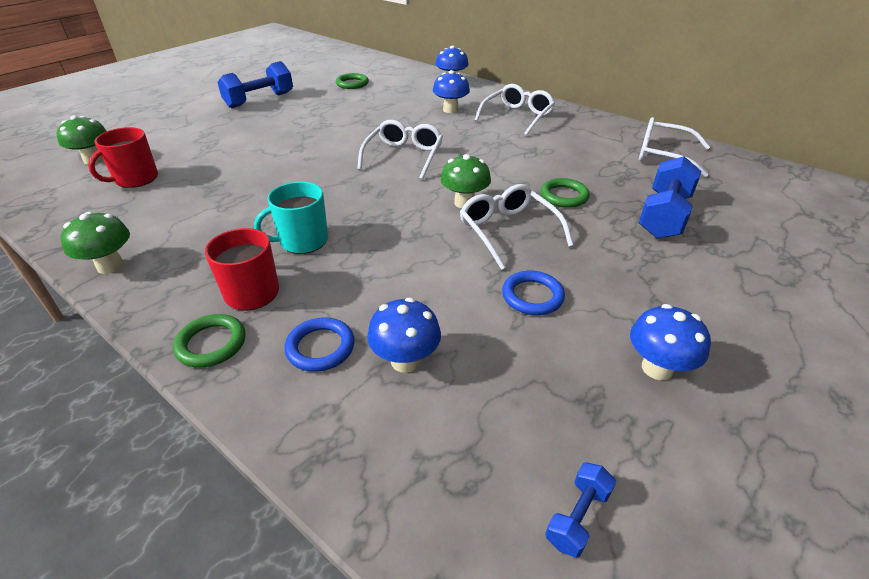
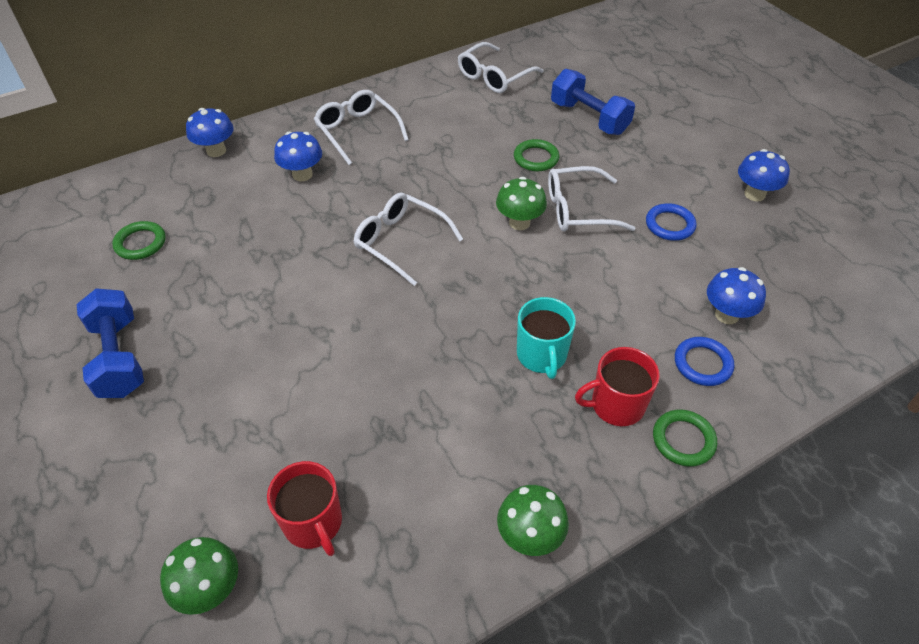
camera: 70 degrees left, 10 degrees up
(577, 517) = (859, 271): blue dumbbell -> none

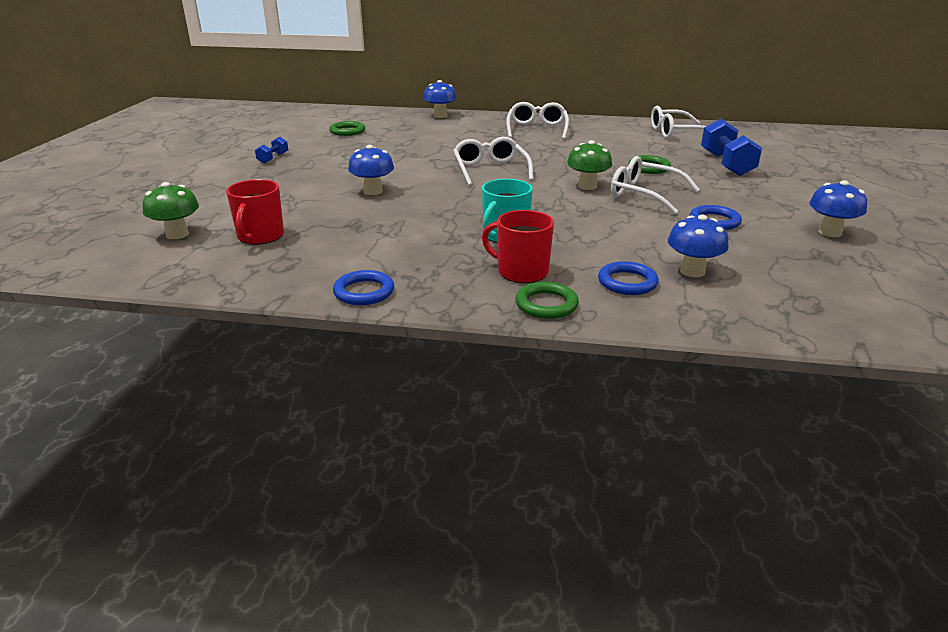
camera: 40 degrees right, 20 degrees down
(119, 357) = (273, 158): blue dumbbell -> blue dumbbell, size x0.50
(302, 174) = (474, 134): blue mushroom -> blue mushroom (373, 191)
(530, 536) = (364, 292): green mushroom -> blue ring

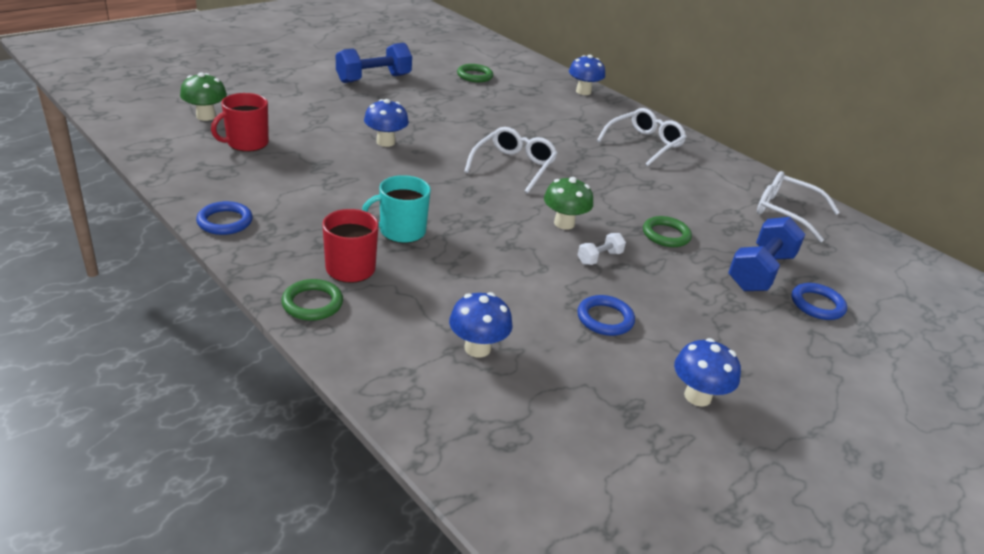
camera: 35 degrees right, 5 degrees up
(273, 158) = (373, 79): blue dumbbell -> blue dumbbell, size x2.01
(627, 282) = (405, 324): blue ring -> blue ring (817, 304)
(644, 194) = (599, 258): white glasses -> white dumbbell

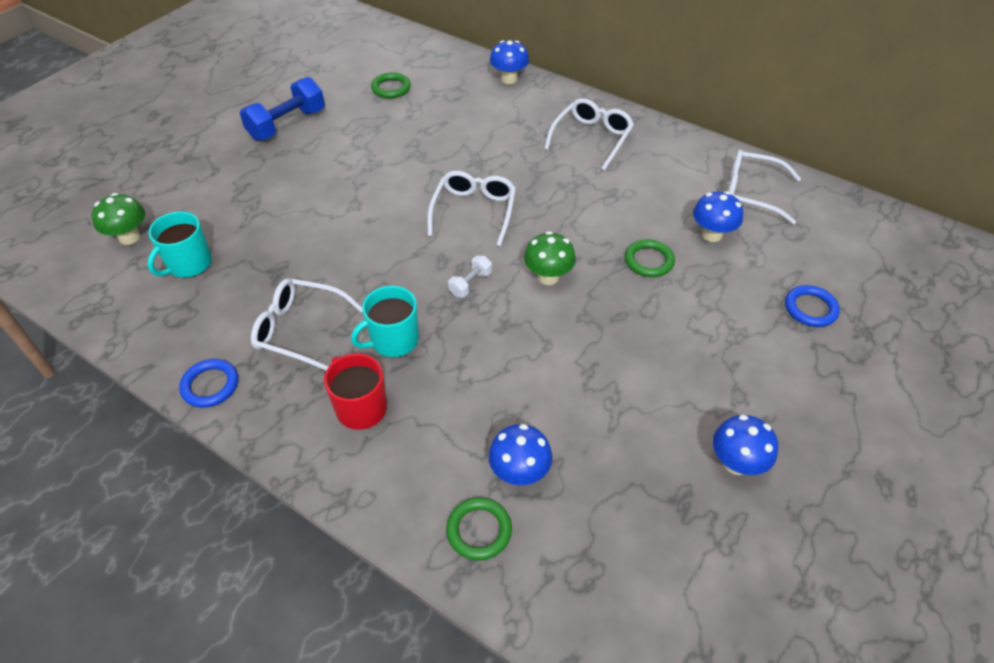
camera: 10 degrees left, 15 degrees up
(246, 143) = (189, 264): red mug -> turquoise mug
(312, 303) = (341, 468): green ring -> green ring (479, 530)
(321, 205) = (299, 329): none -> white glasses
(385, 142) = (333, 217): blue mushroom -> blue mushroom (711, 234)
(599, 258) = (596, 313): white dumbbell -> white dumbbell (470, 283)
(605, 319) = (625, 393): blue ring -> none
(760, 272) = (749, 282): blue dumbbell -> none

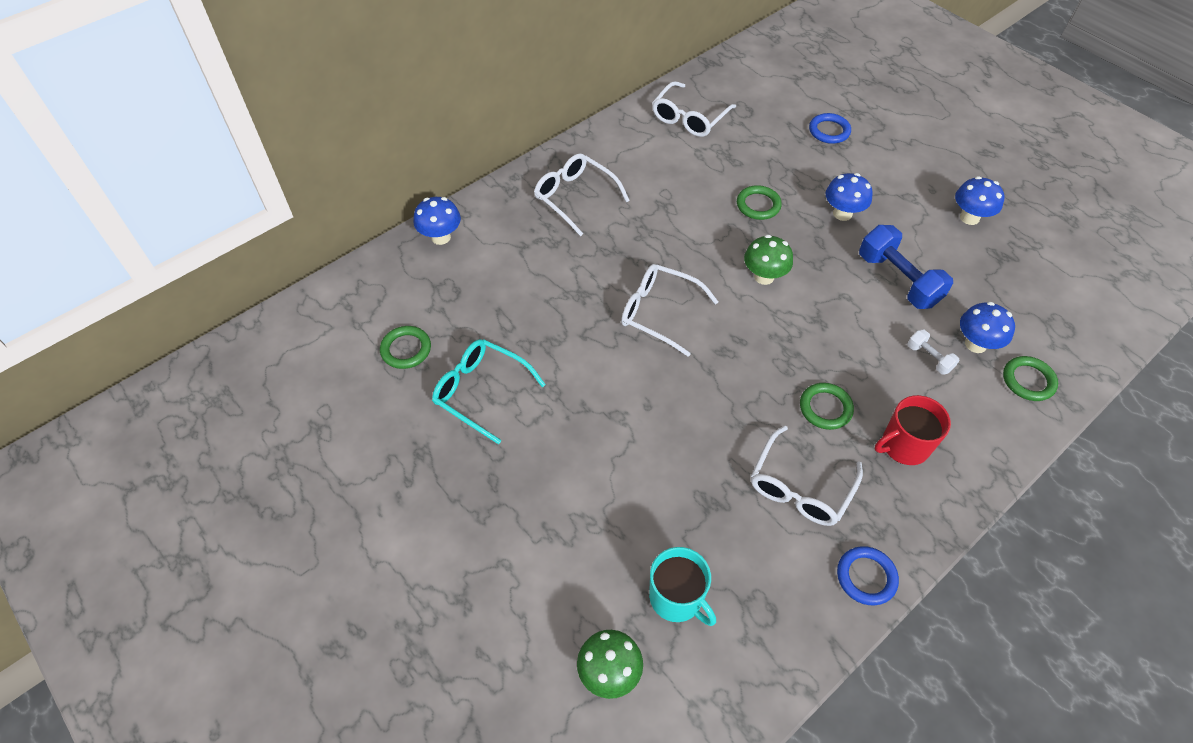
camera: 75 degrees left, 5 degrees up
(287, 124) = (435, 471): blue dumbbell -> blue dumbbell (898, 280)
(361, 130) = (481, 391): none -> turquoise glasses
(393, 340) = (825, 408): turquoise mug -> green ring
(470, 283) = (761, 335): white dumbbell -> white dumbbell (929, 358)
(711, 234) = (735, 157): blue mushroom -> blue mushroom (842, 213)

